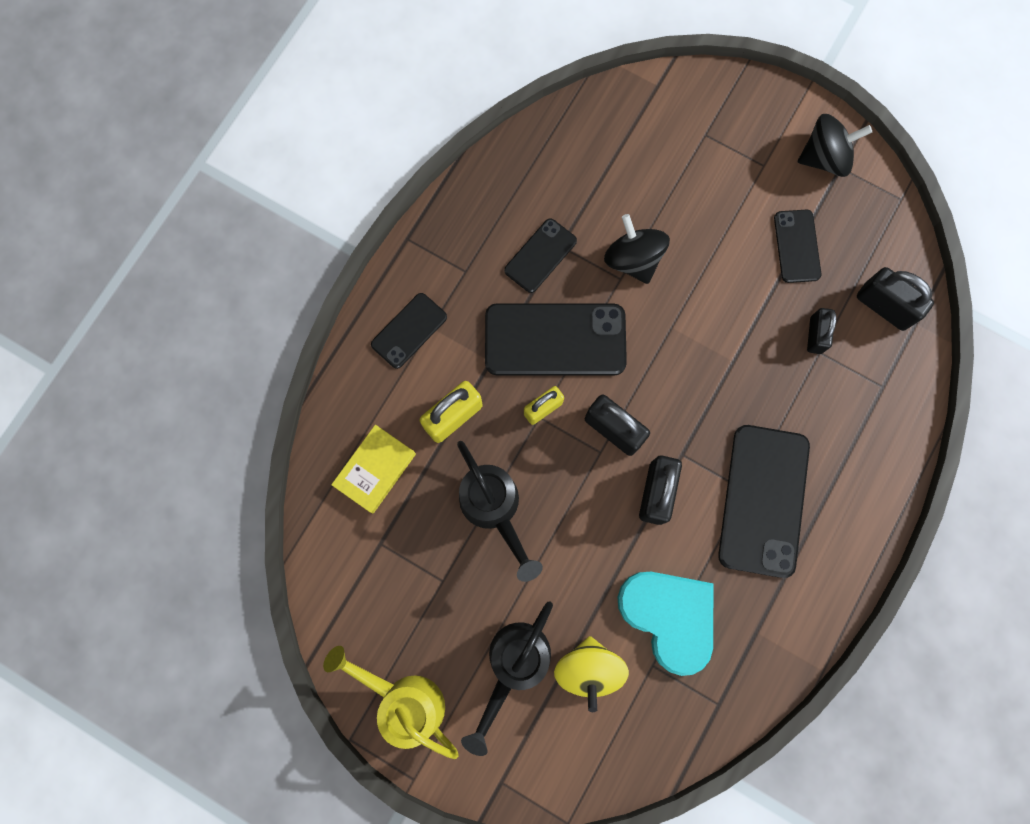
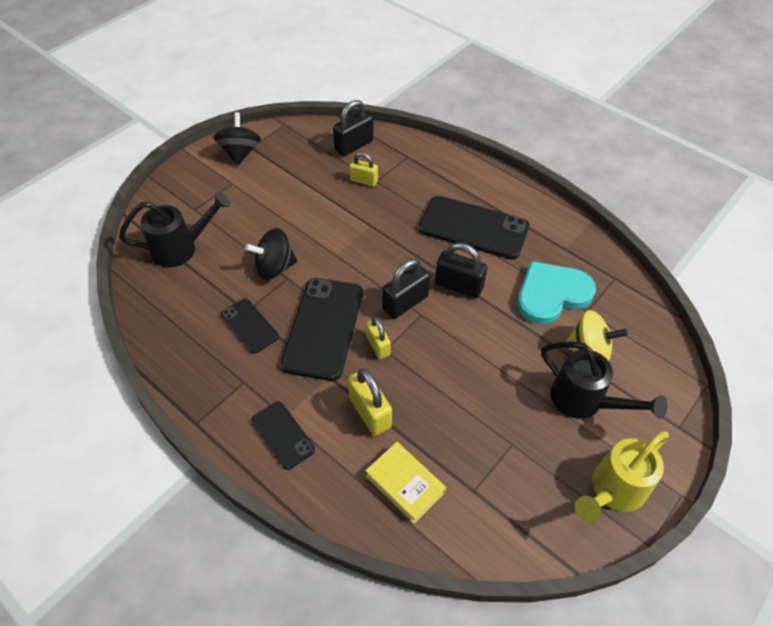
camera: 80 degrees left, 25 degrees down
(494, 509) = (455, 394): black watering can -> black watering can (182, 248)
(796, 246) = (297, 178): black phone -> none
(815, 335) = (363, 180): black padlock -> yellow padlock

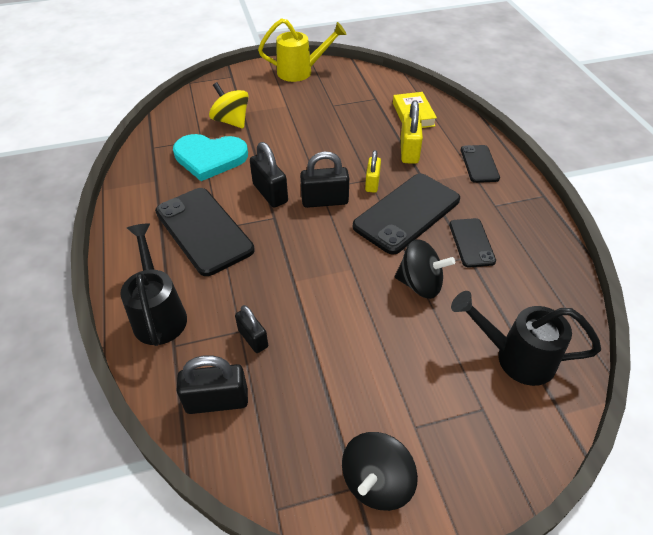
camera: 145 degrees left, 5 degrees down
(363, 180) = (253, 338): yellow padlock -> black padlock
(585, 402) = (267, 103): black watering can -> black watering can (159, 313)

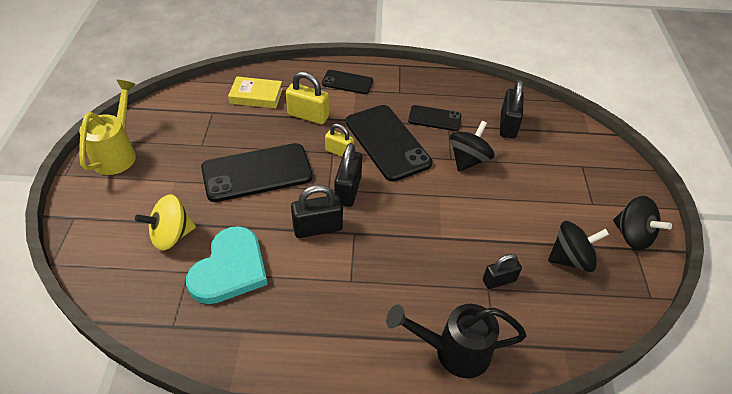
camera: 75 degrees left, 0 degrees up
(203, 231) = (350, 295): black phone -> black phone (257, 173)
(217, 401) = (558, 319): black padlock -> black padlock (508, 125)
(307, 407) = (570, 259): none -> black spinning top
(515, 357) = (544, 136): black watering can -> none

